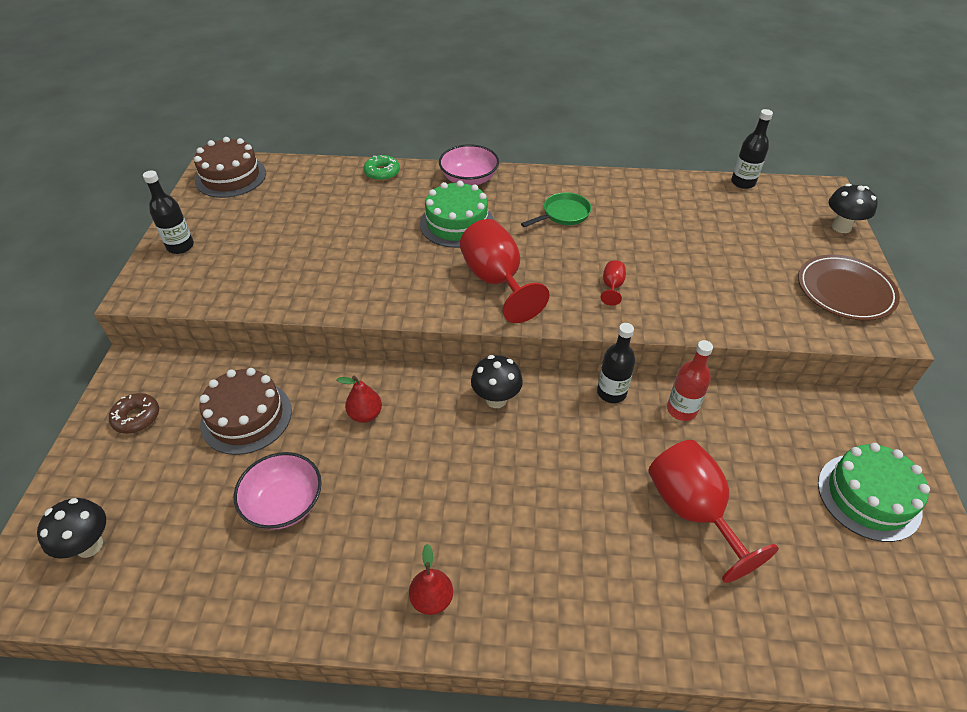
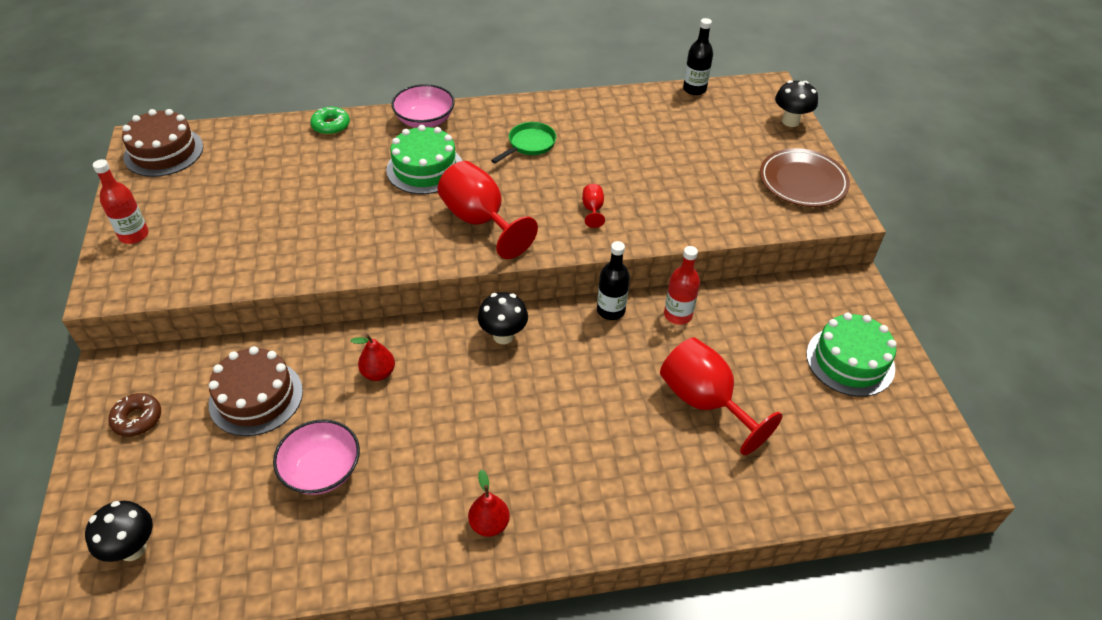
camera: 15 degrees left, 0 degrees up
(180, 246) = (134, 235): black bottle -> red bottle

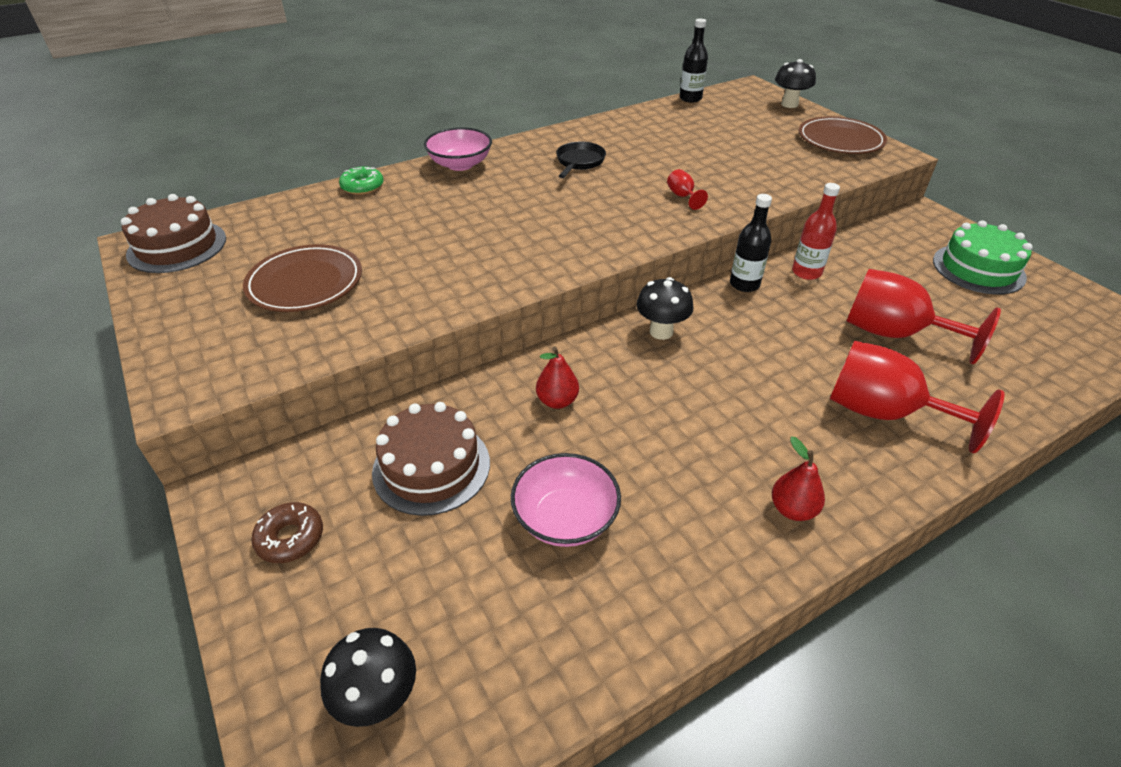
camera: 20 degrees left, 5 degrees down
(134, 235) = (187, 330): red bottle -> none
(234, 215) = (305, 283): none -> brown plate
(425, 168) = (491, 200): green cake -> none
(480, 220) = (582, 228): red goblet -> red goblet (882, 412)
(529, 144) = (579, 162): green pan -> black pan

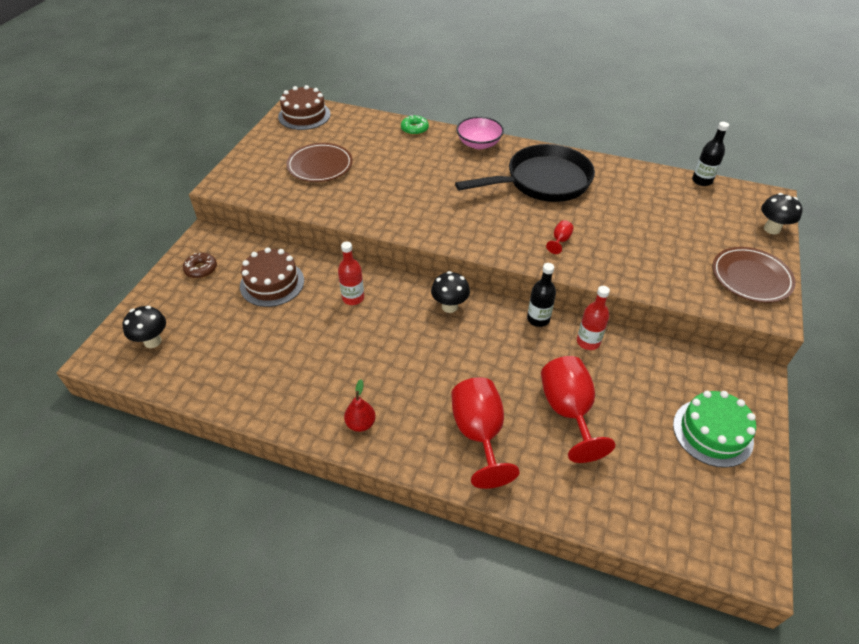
camera: 50 degrees right, 5 degrees up
(557, 401) = (353, 298): red pear -> red bottle
(565, 518) = (281, 343): pink bowl -> none
(579, 162) = (542, 181): black pan -> black pan, size x2.24

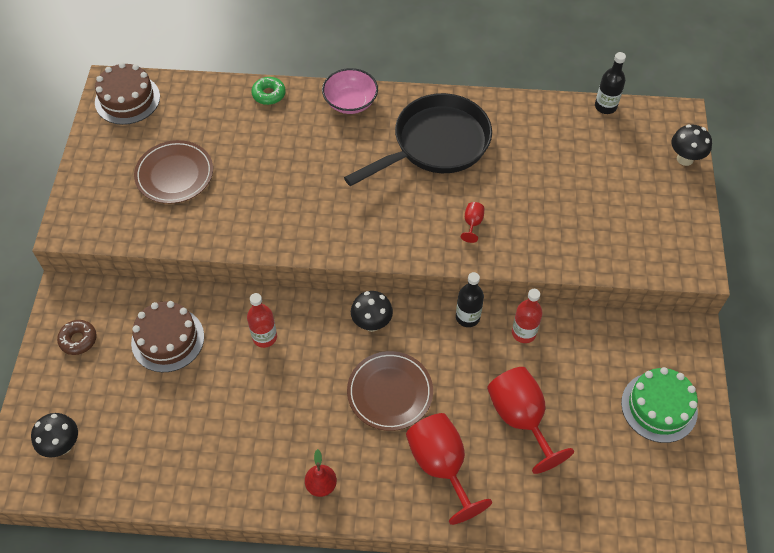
camera: 15 degrees left, 10 degrees up
(751, 277) = (672, 228): brown plate -> brown plate (390, 392)

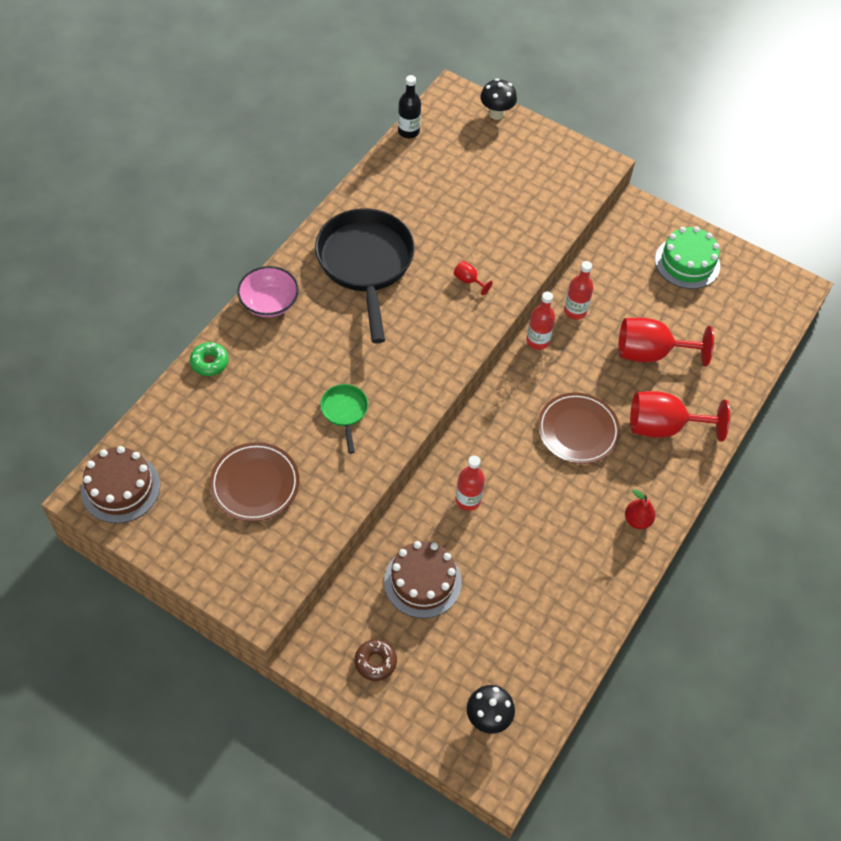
camera: 65 degrees left, 0 degrees up
(276, 199) = (344, 412): none -> green pan
(372, 323) = (503, 412): black mushroom -> none
(467, 317) = (537, 341): black bottle -> red bottle

